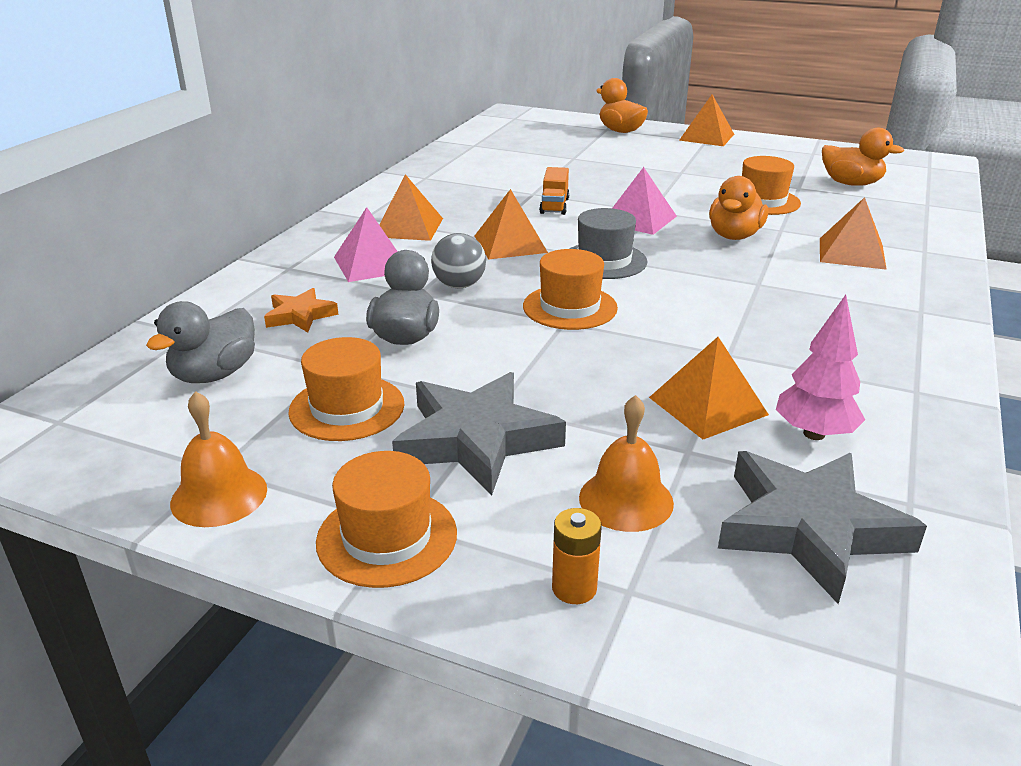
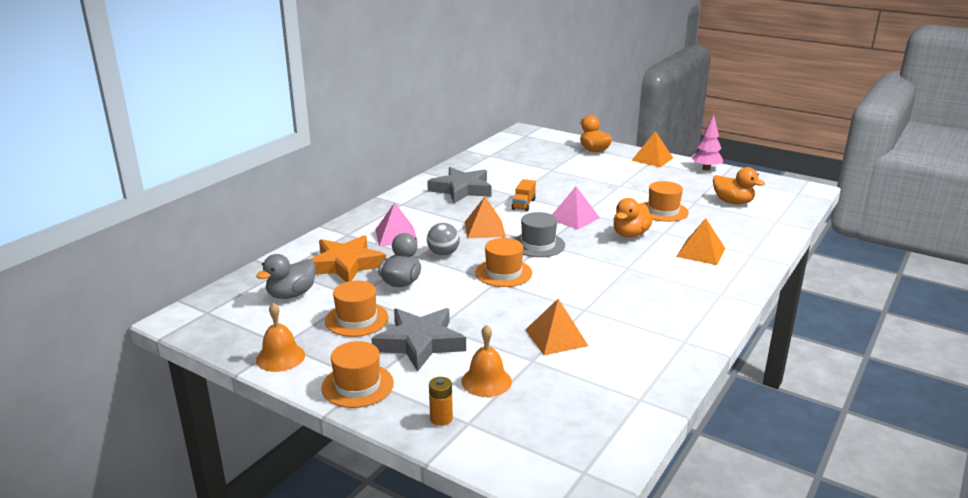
camera: 10 degrees right, 5 degrees down
(300, 315) = (346, 265): orange star -> orange star, size x1.87
(408, 227) = (426, 213): orange pyramid -> none
(808, 528) = (576, 405): grey star -> grey star (461, 189)
(814, 434) = (608, 358): pink tree -> pink tree (706, 169)

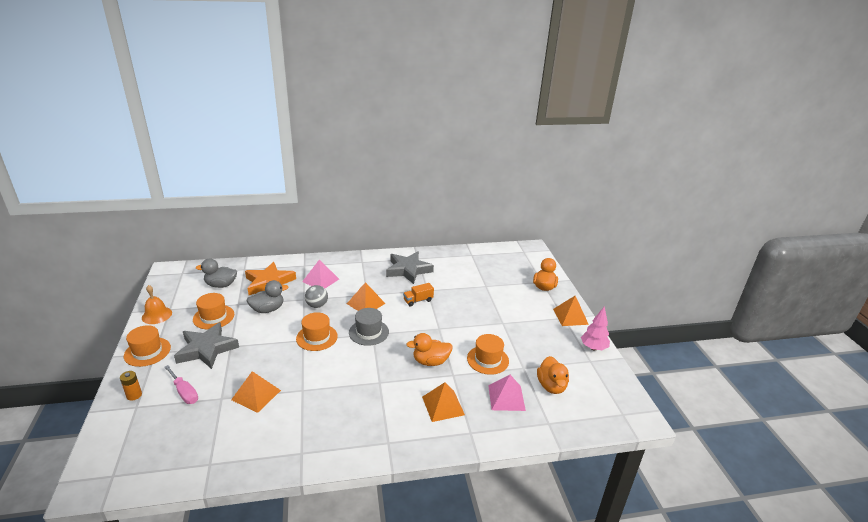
camera: 45 degrees right, 5 degrees up
(486, 381) = (184, 392): orange bell -> pink screwdriver
(574, 218) = (424, 328): pink pyramid -> pink pyramid (506, 397)

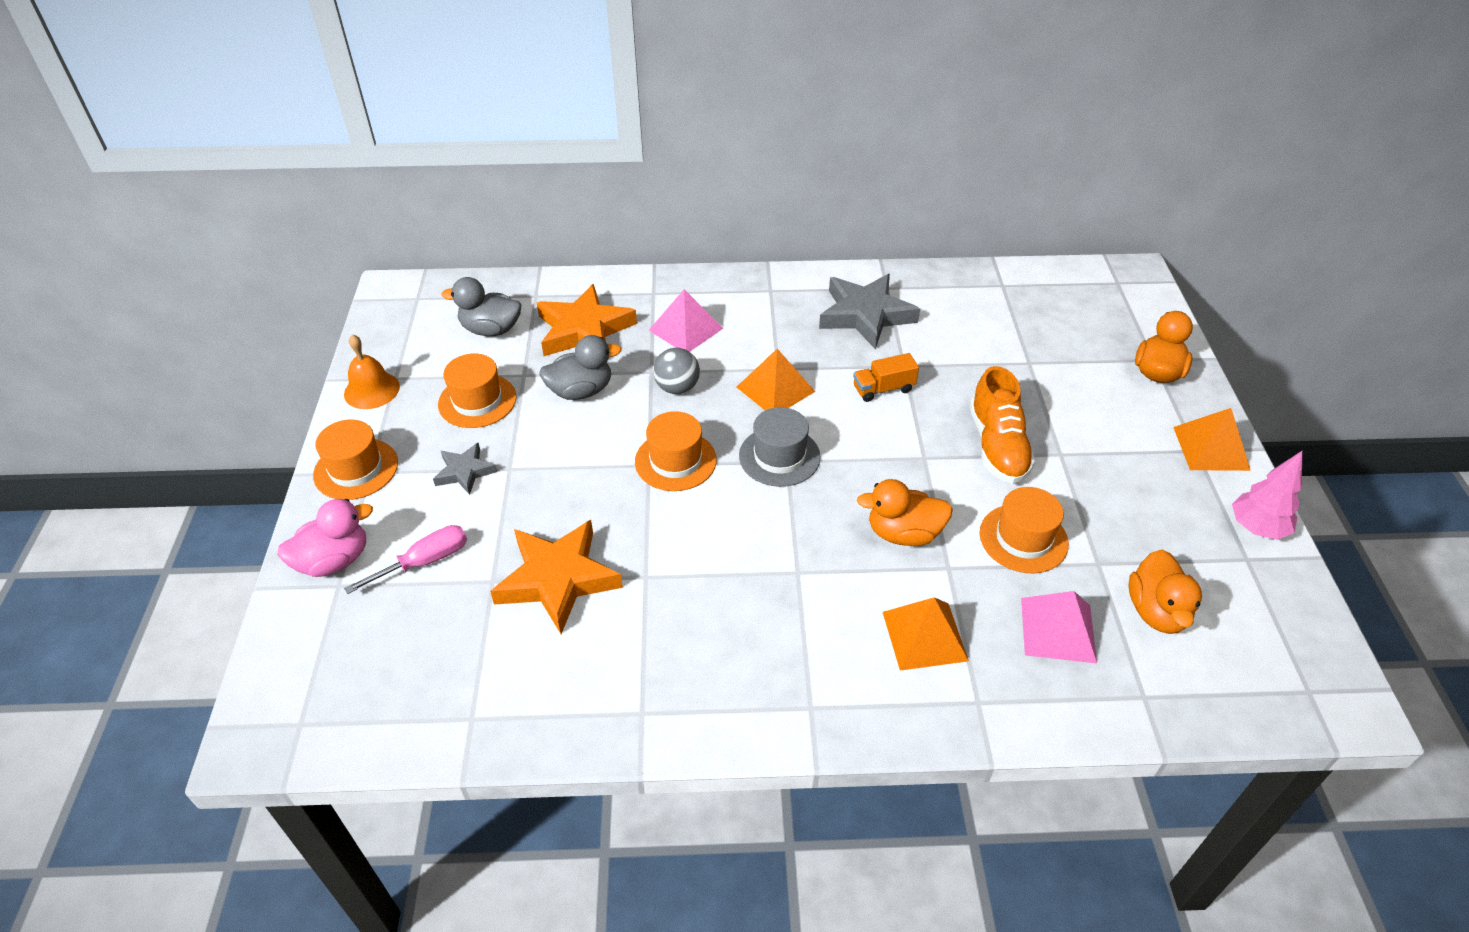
camera: 10 degrees right, 15 degrees up
(134, 395) = (334, 560): orange battery -> pink duck
(184, 392) = (424, 562): pink screwdriver -> pink screwdriver turned 90 degrees counterclockwise
(207, 349) = (465, 472): grey star -> grey star, size x0.53
(256, 395) = (557, 579): orange pyramid -> orange star
(473, 321) = (997, 446): none -> orange shoe

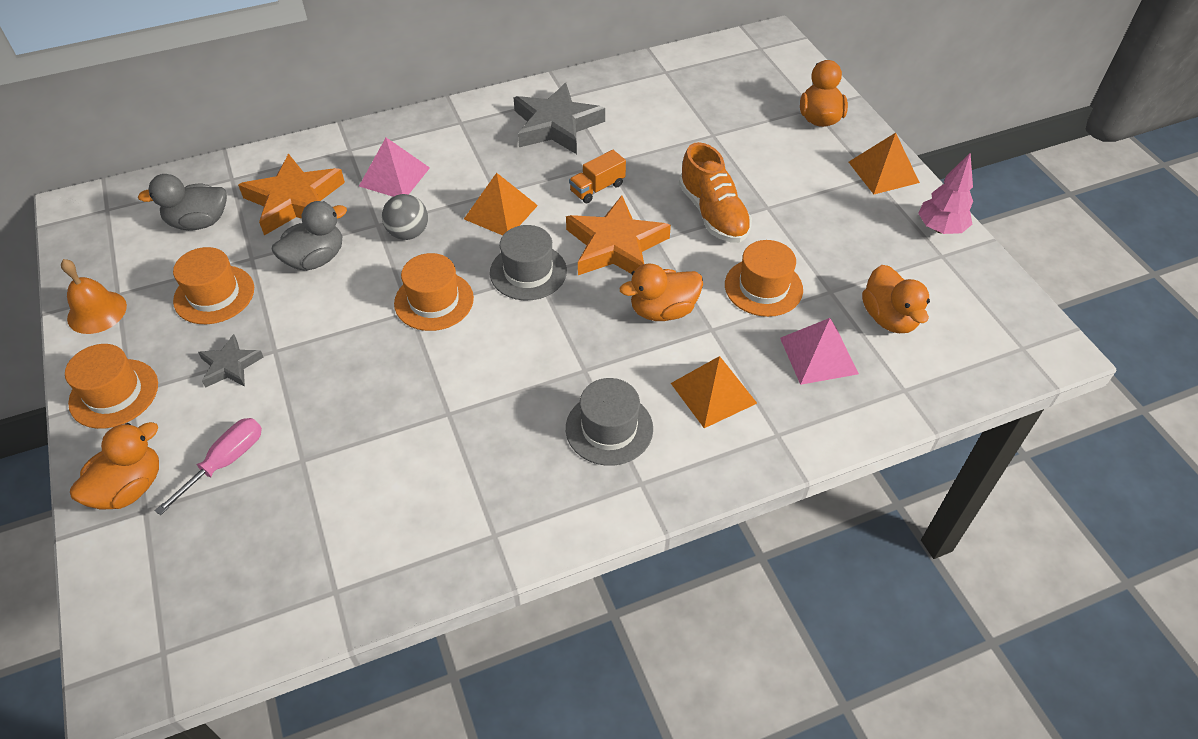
camera: 20 degrees left, 5 degrees up
(334, 560) = (130, 488): pink duck -> orange duck
(557, 579) = (365, 440): orange star -> orange star (615, 246)
(799, 640) = (609, 428): none -> grey hat

